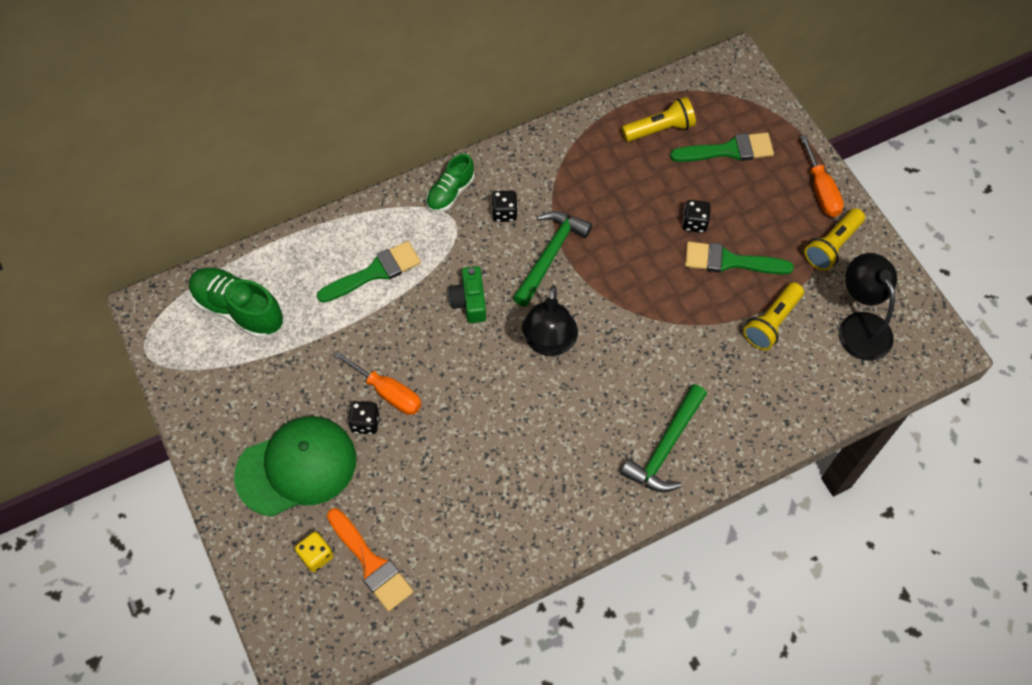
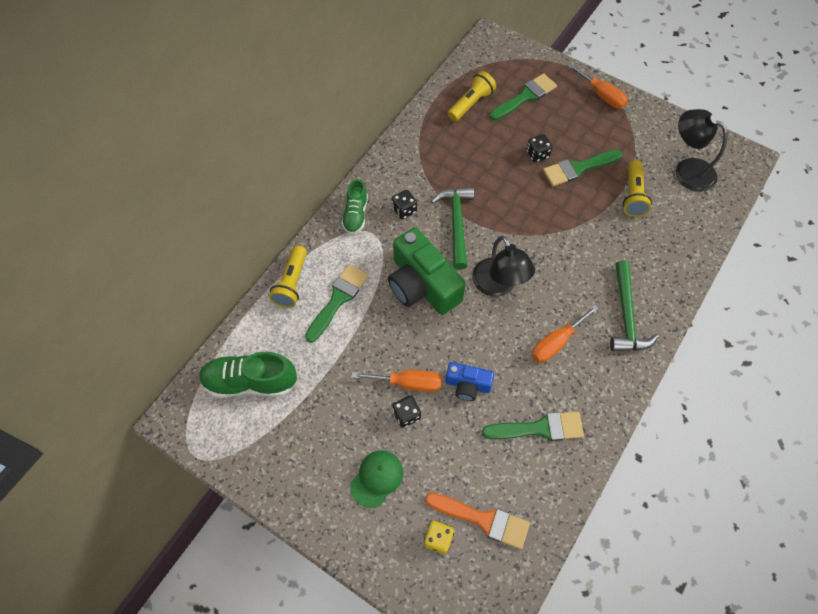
camera: 30 degrees left, 0 degrees up
(297, 467) = (377, 478): green cap -> green cap, size x0.55
(446, 427) = (467, 385): none -> blue camera
(470, 301) = (422, 284): green camera -> green camera, size x1.90
(489, 509) = (539, 428): none -> green brush
(568, 434) = (556, 342): none -> orange screwdriver
(832, 246) = (634, 127): yellow flashlight -> yellow flashlight (292, 283)

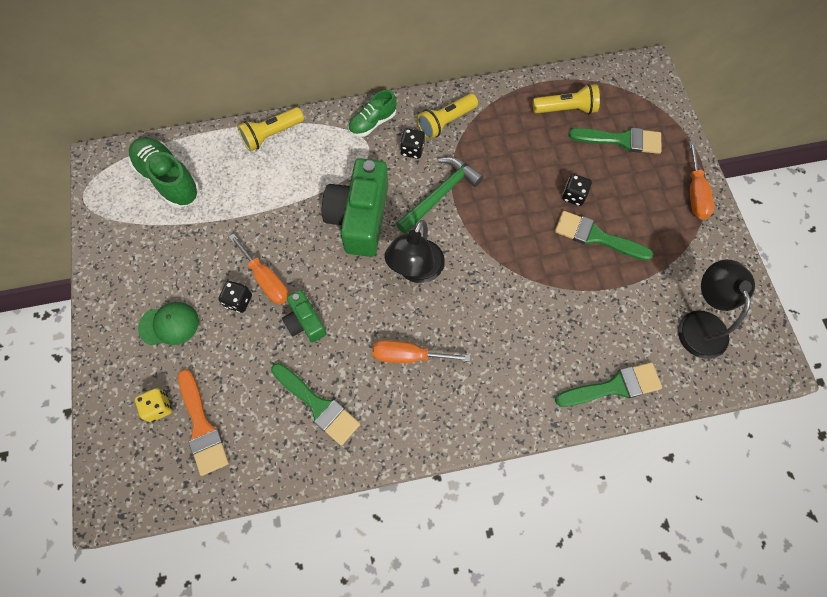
camera: 45 degrees right, 5 degrees up
(338, 299) = (289, 174): green brush -> green brush (614, 386)
(467, 385) = (305, 322): blue camera -> green camera
(626, 315) = (491, 390): green hammer -> none
(633, 195) = (619, 300): yellow flashlight -> yellow flashlight (446, 122)

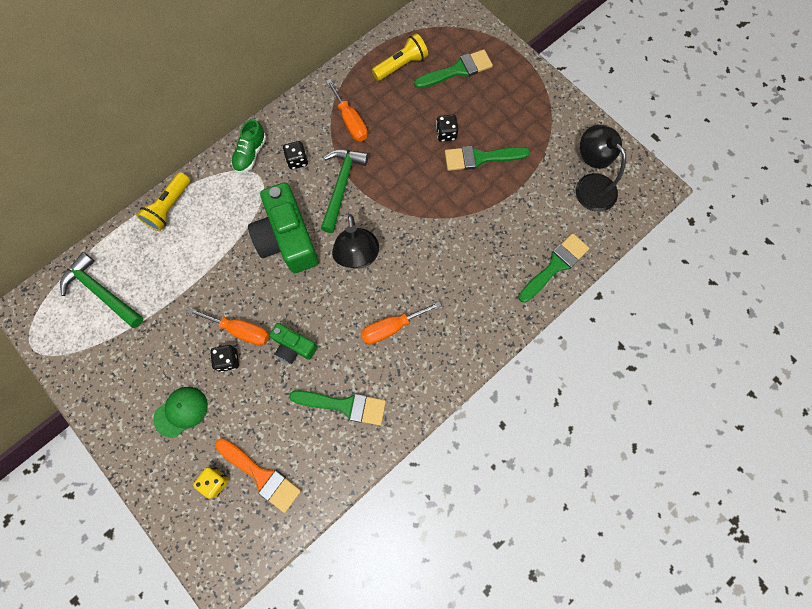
camera: 30 degrees left, 5 degrees up
(169, 179) = (101, 292): green shoe -> green hammer
(446, 122) = (311, 123): yellow flashlight -> none
(695, 193) = (534, 86): orange screwdriver -> orange screwdriver (350, 121)

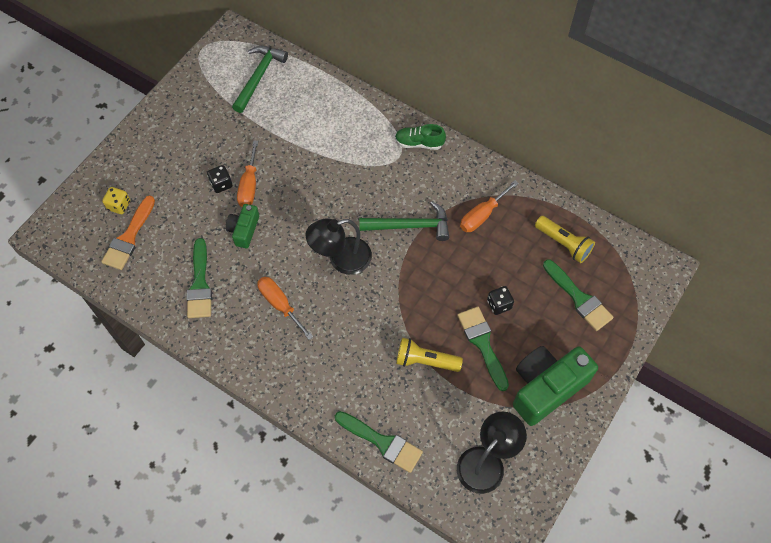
camera: 75 degrees right, 10 degrees down
(169, 207) = (347, 99): yellow flashlight -> yellow flashlight (425, 361)
(181, 411) = (171, 164): green cap -> none
(287, 239) = (344, 196): green camera -> green camera (546, 387)
(297, 160) = (425, 182): black dice -> none

